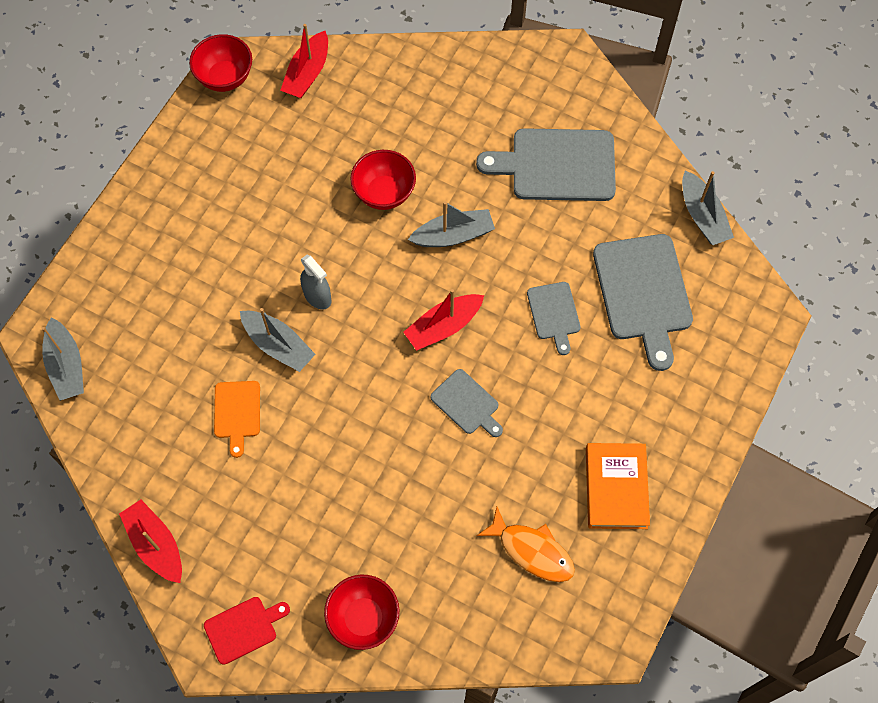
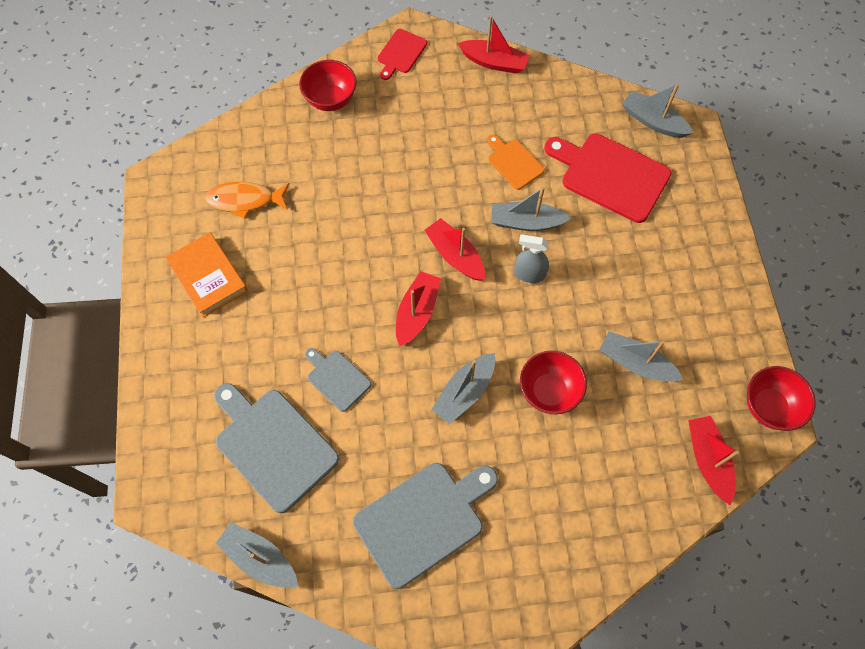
camera: 145 degrees right, 0 degrees up
(160, 338) = (610, 175): none -> red cutting board
(295, 170) = (635, 363): none -> grey boat
(369, 356) = (455, 255): none -> red boat
(467, 404) = (358, 267): grey cutting board -> none

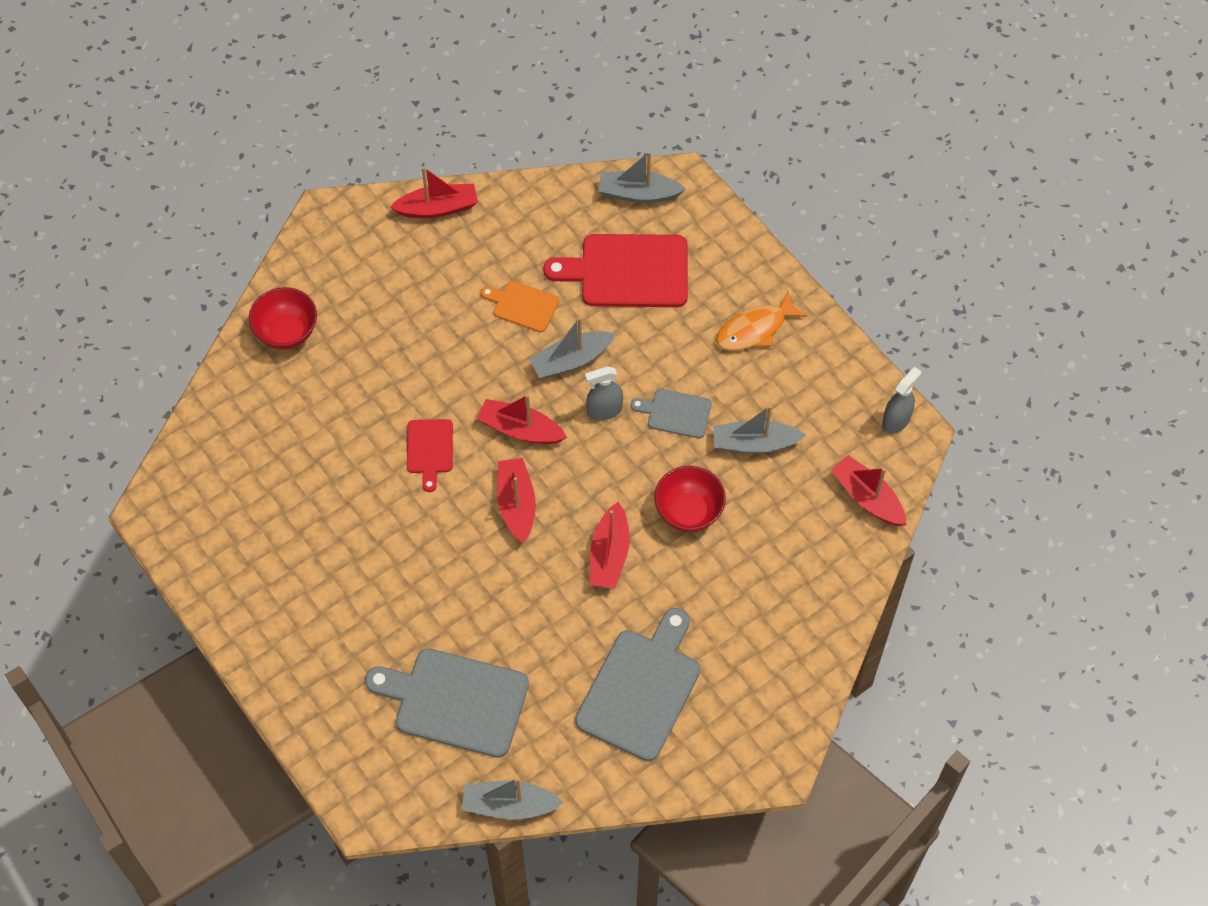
camera: 30 degrees left, 5 degrees down
(208, 277) = (279, 579): orange book -> none
(245, 200) = (265, 483): orange fish -> orange fish (755, 329)
(337, 378) = (477, 607): grey cutting board -> grey cutting board (676, 413)
(401, 53) = (331, 245): red cutting board -> red cutting board (430, 450)
(464, 392) = (609, 554): grey boat -> red boat
(769, 406) = (896, 420): red bowl -> grey spray bottle

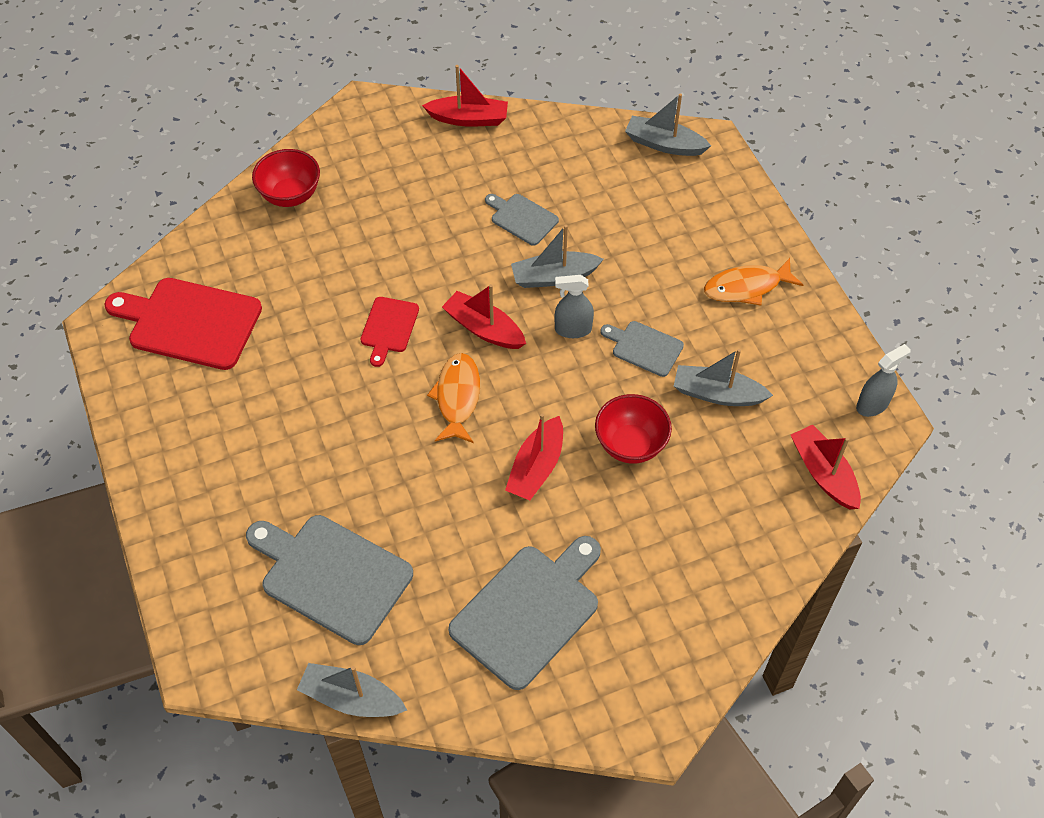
camera: 15 degrees right, 5 degrees down
(516, 504) = (457, 397): red boat -> orange fish
(523, 305) = (522, 218): orange cutting board -> grey cutting board
(628, 271) = (634, 209): red cutting board -> red cutting board (190, 323)

